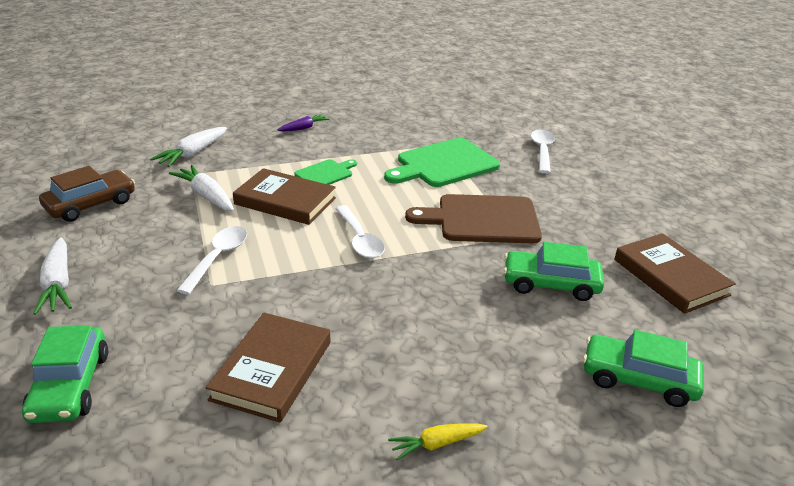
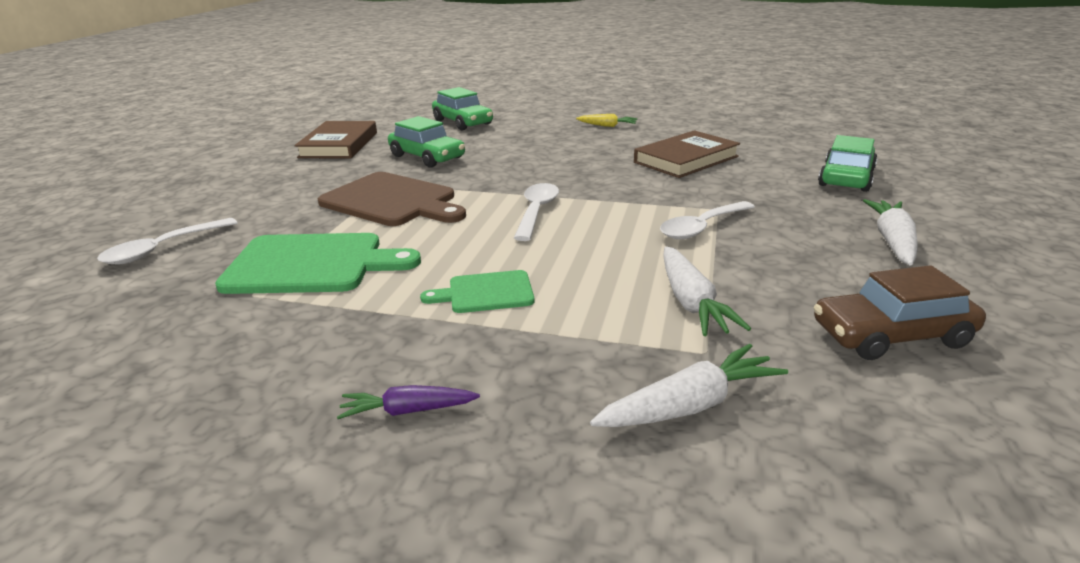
camera: 145 degrees left, 5 degrees down
(285, 201) = (581, 268): brown book -> none

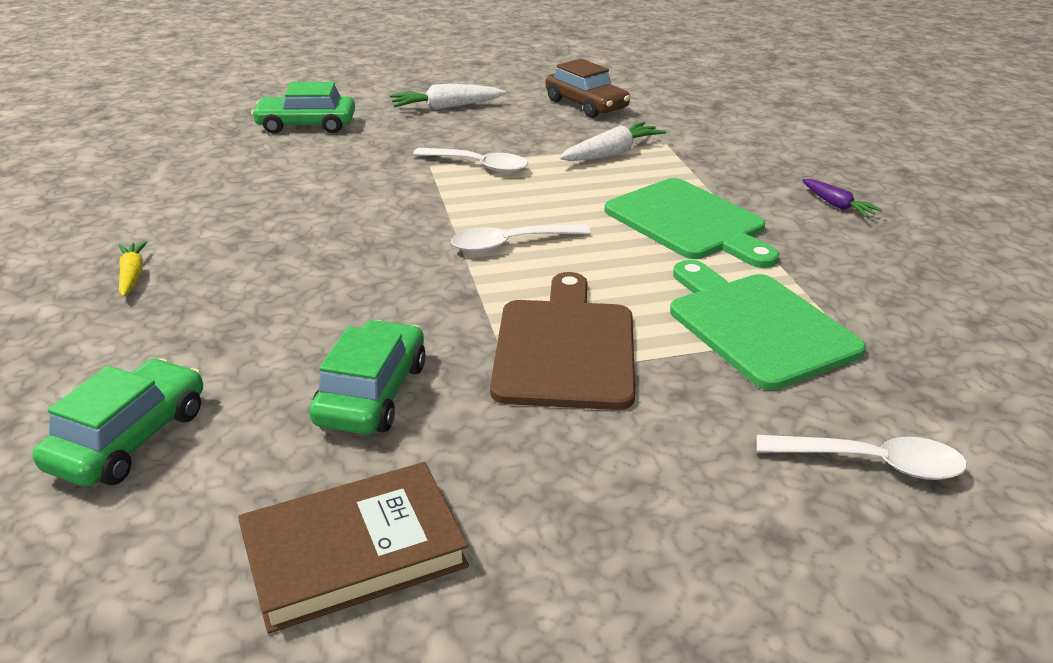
camera: 120 degrees left, 5 degrees up
(486, 293) = (689, 222): green cutting board -> green cutting board, size x1.85
(686, 159) = (283, 197): brown book -> none
(690, 405) = (718, 140): white carrot -> none

